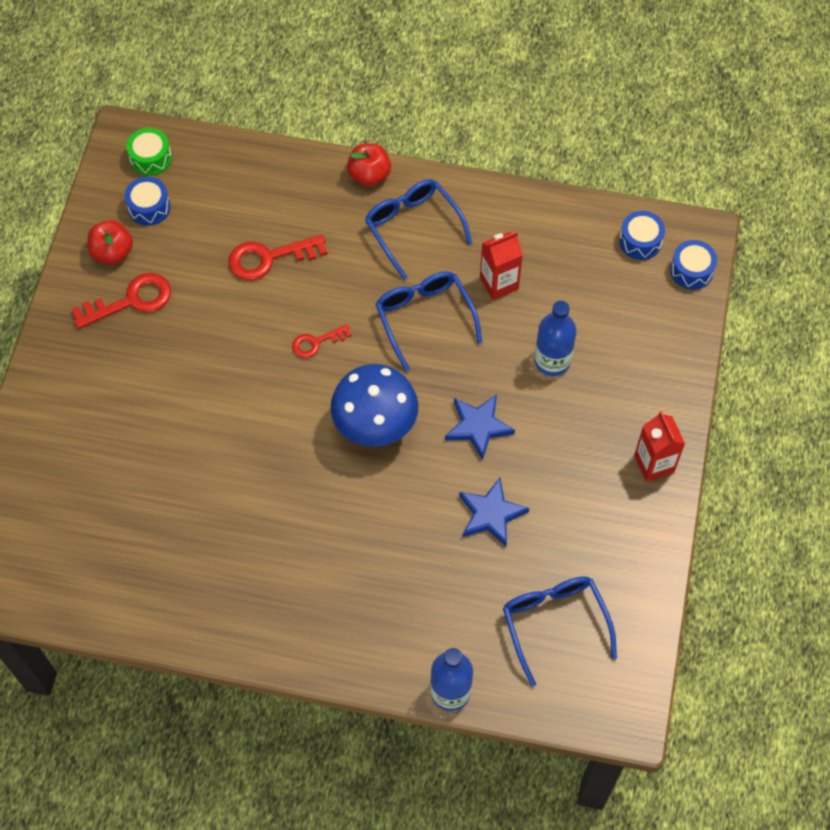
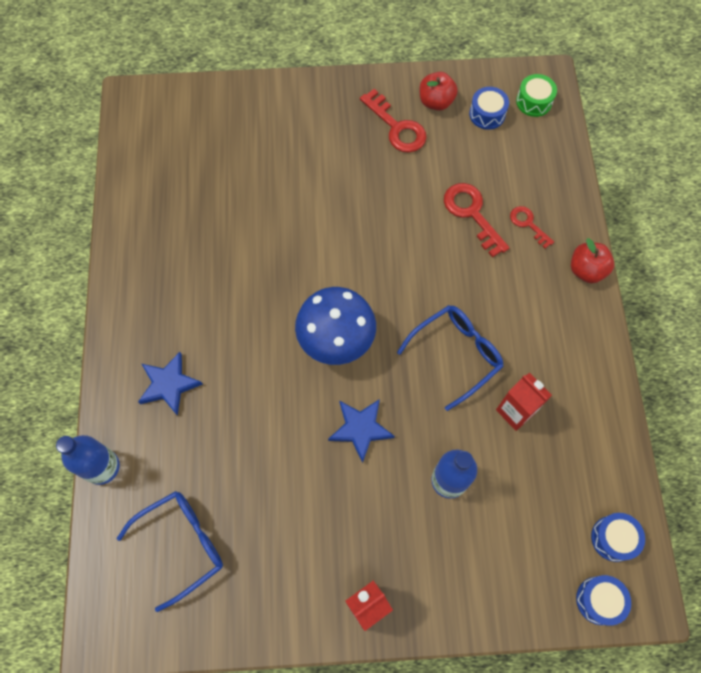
camera: 75 degrees right, 5 degrees up
(316, 342) = (403, 272): red key -> red key (528, 224)
(412, 228) = (546, 320): blue glasses -> none
(491, 514) = (276, 461): blue star -> blue star (169, 384)

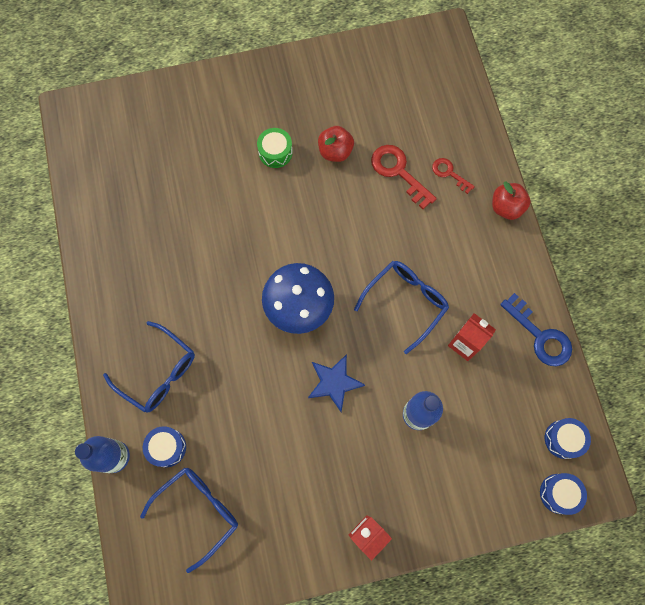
camera: 10 degrees left, 5 degrees up
(169, 384) = (158, 373): blue star -> blue glasses
(397, 127) = (318, 101): red key -> none
(436, 102) = (349, 71): red apple -> red apple (335, 151)
(487, 114) = (397, 76): blue drum -> blue drum (167, 447)
(534, 101) = (436, 58): green drum -> green drum (275, 152)
(604, 417) = (540, 336): none -> blue key

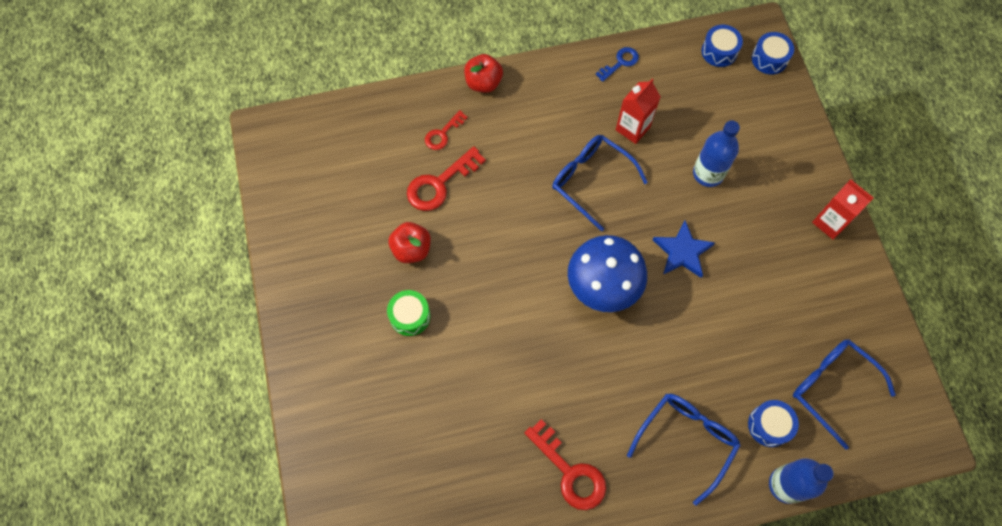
camera: 90 degrees left, 5 degrees down
(139, 276) = (570, 471): none -> red key
(540, 336) = (620, 62): blue key -> blue key, size x0.60

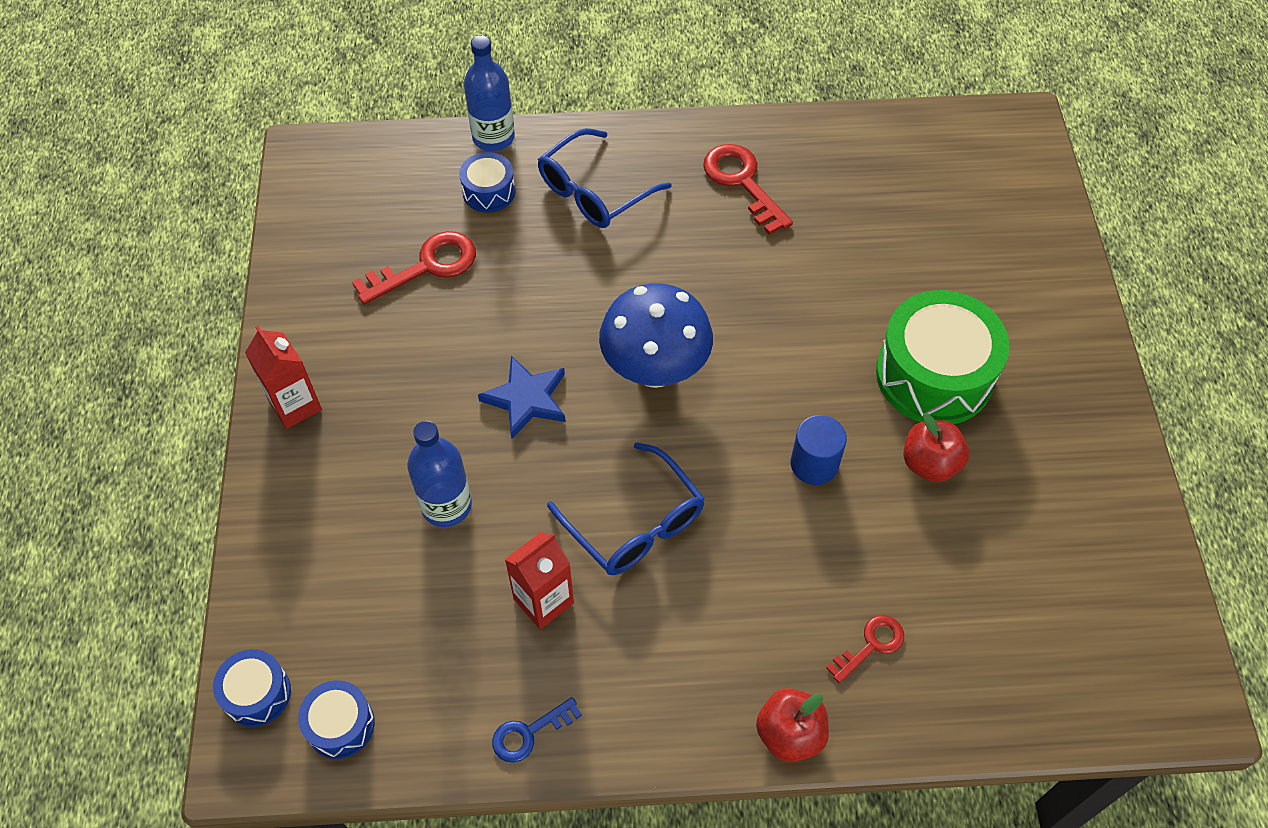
camera: 170 degrees left, 10 degrees down
(410, 316) = (934, 375): green drum -> green drum, size x2.01
(440, 184) = (881, 558): red key -> red key (426, 266)
(486, 237) = (814, 464): none -> blue cylinder
(832, 387) = (394, 217): blue glasses -> none

